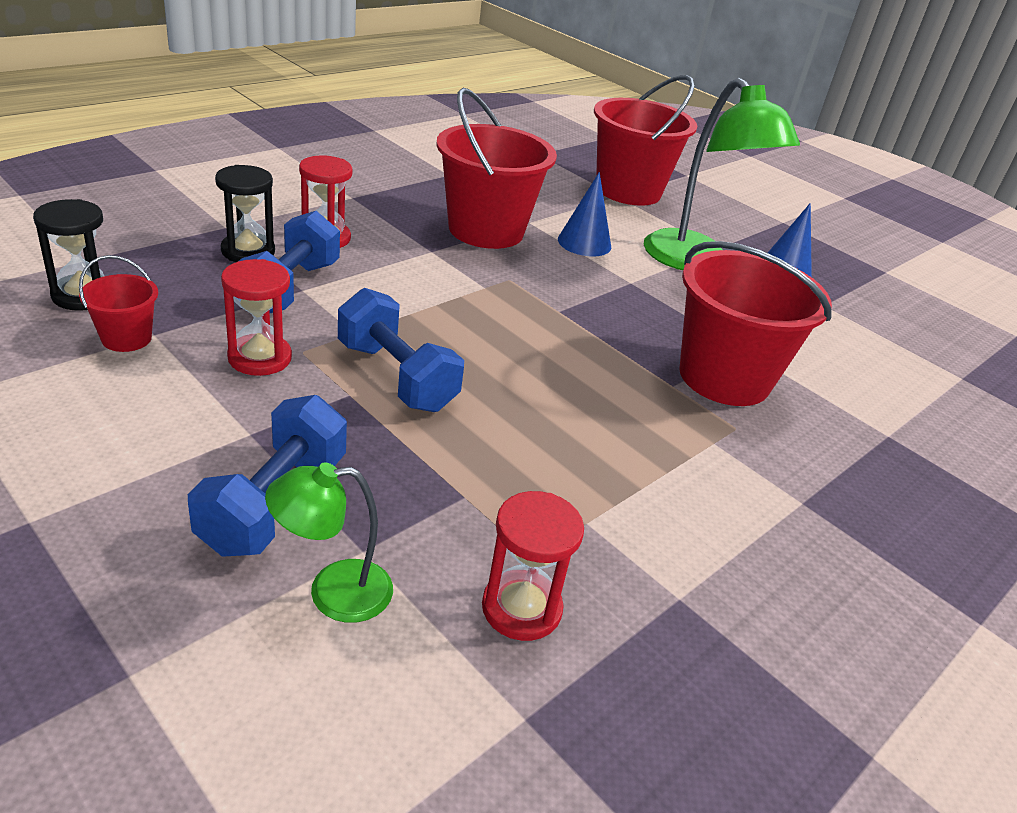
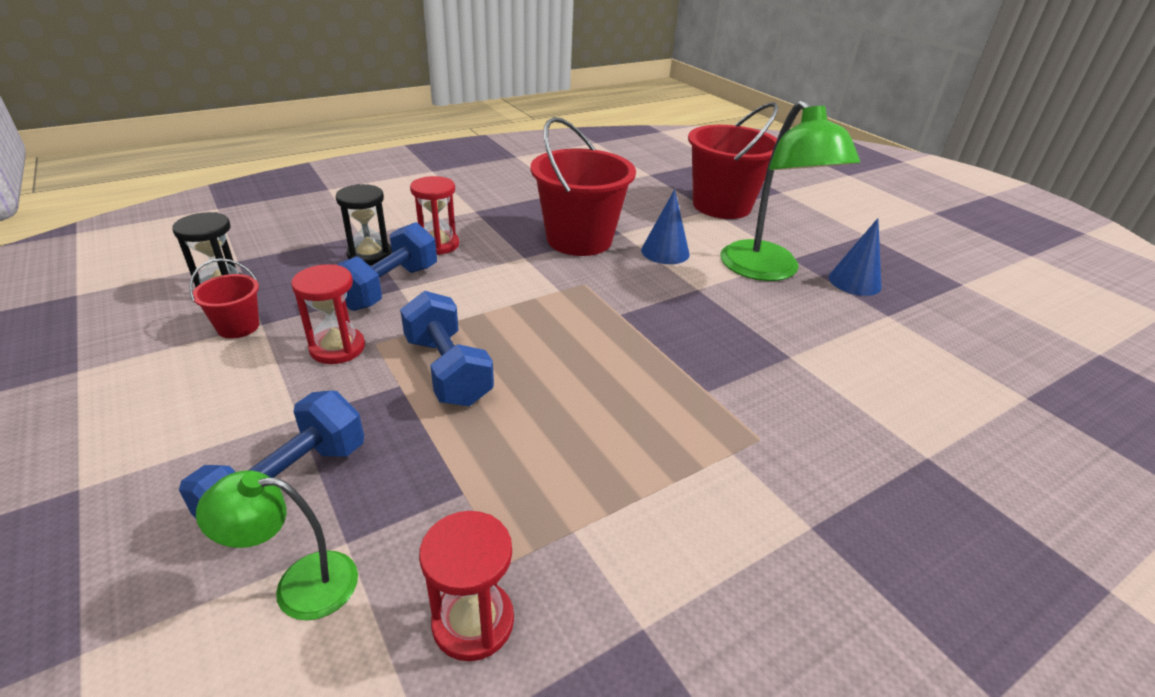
camera: 15 degrees right, 0 degrees up
(724, 377) = (763, 385): red bucket -> none

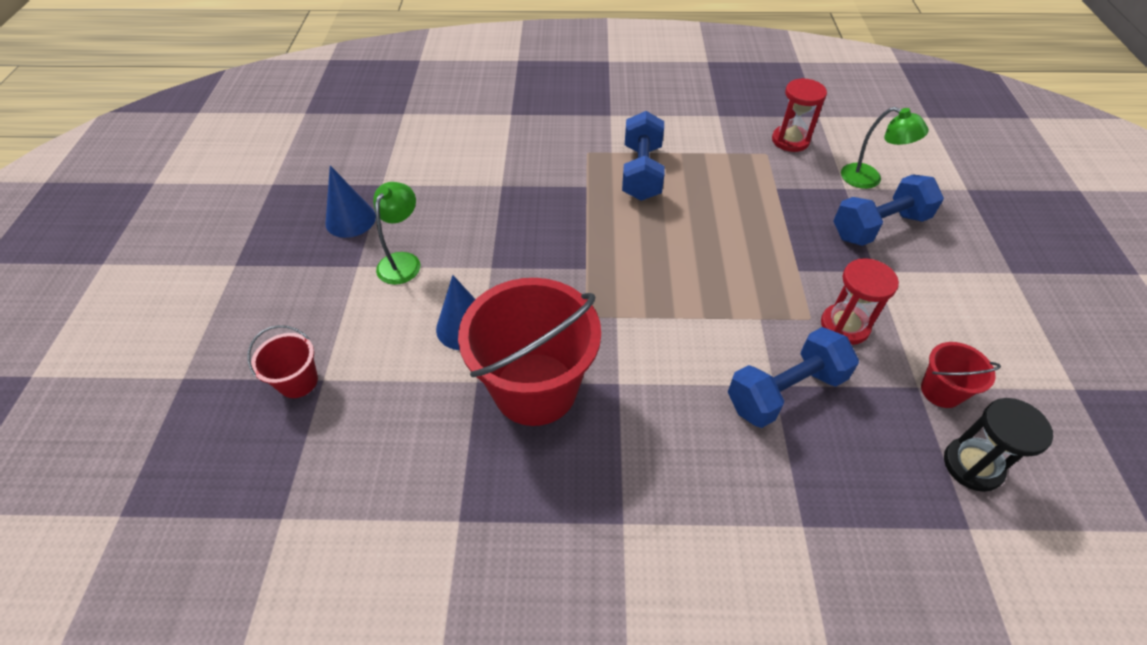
camera: 145 degrees left, 15 degrees up
(370, 255) = (797, 466): black hourglass -> none
(438, 245) = (707, 453): red hourglass -> none
(447, 370) = (758, 268): blue dumbbell -> blue dumbbell (641, 172)
(721, 206) = (298, 381): red bucket -> red bucket, size x0.46
(767, 271) = (403, 261): green lamp -> green lamp, size x0.53

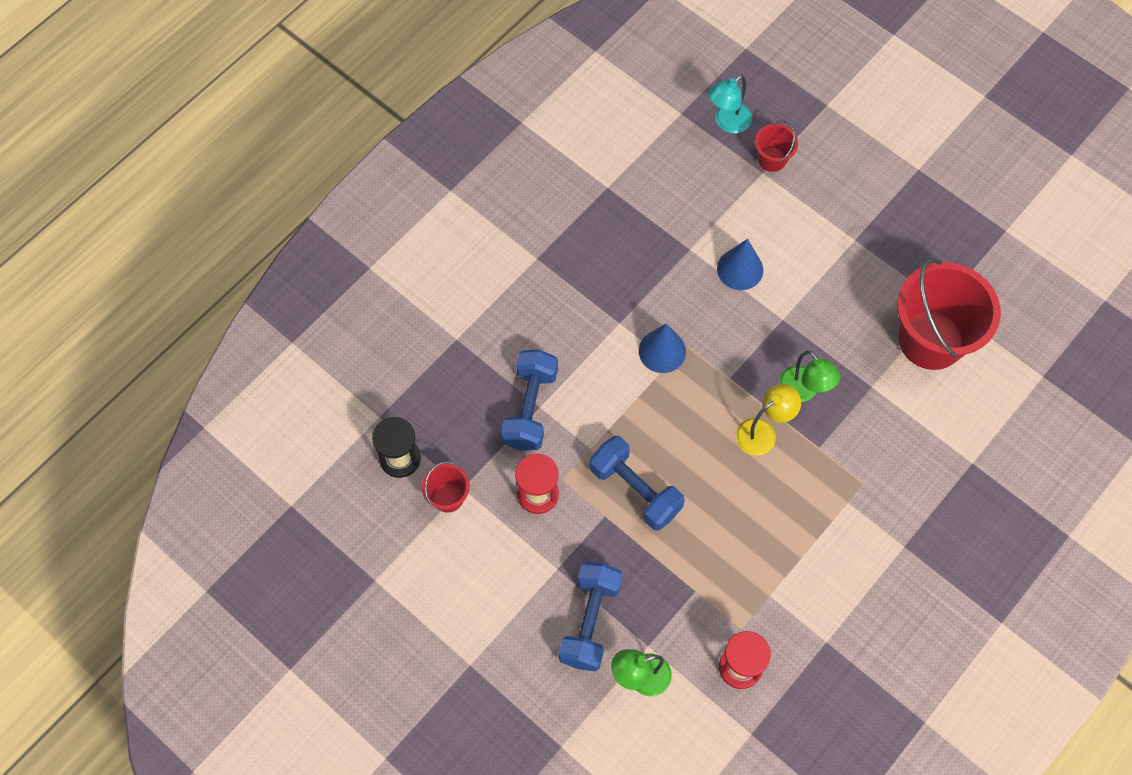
camera: 130 degrees right, 15 degrees up
(268, 456) = (727, 123): none -> turquoise lamp
(350, 220) = (913, 260): blue cone -> blue cone (662, 351)
(403, 261) = (836, 269): green lamp -> green lamp (803, 391)
(535, 388) = (656, 276): red bucket -> red bucket (931, 340)
(611, 221) = (763, 432): none -> yellow lamp
(641, 172) = (801, 502): blue dumbbell -> blue dumbbell (635, 490)

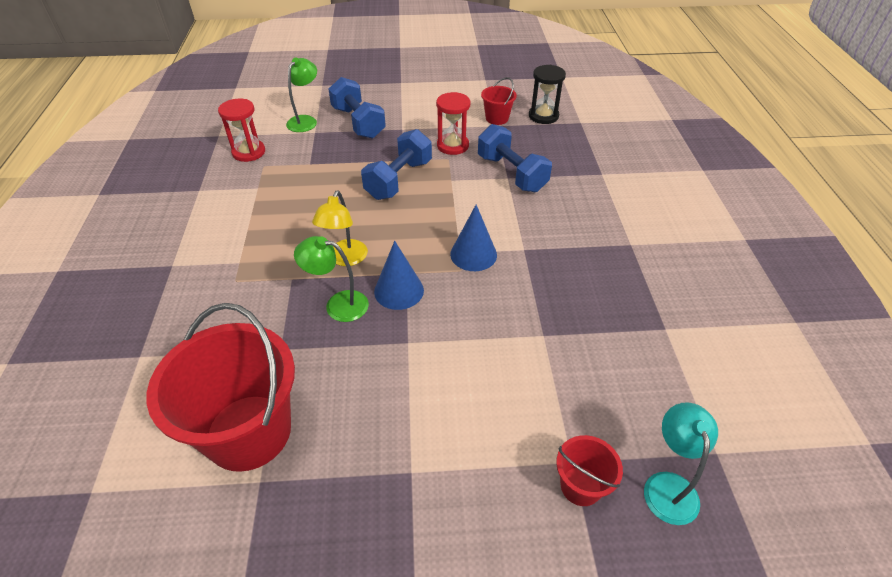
camera: 135 degrees right, 20 degrees down
(635, 490) = (399, 180): blue dumbbell -> blue dumbbell turned 60 degrees counterclockwise
(740, 269) = (486, 352): blue cone -> blue cone (399, 291)

